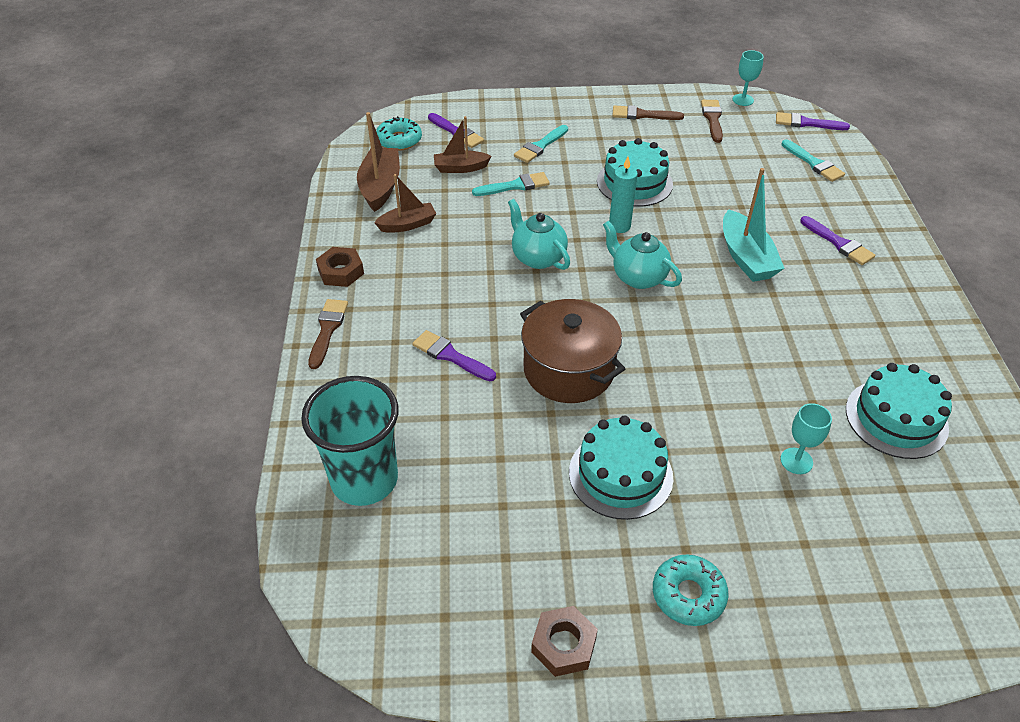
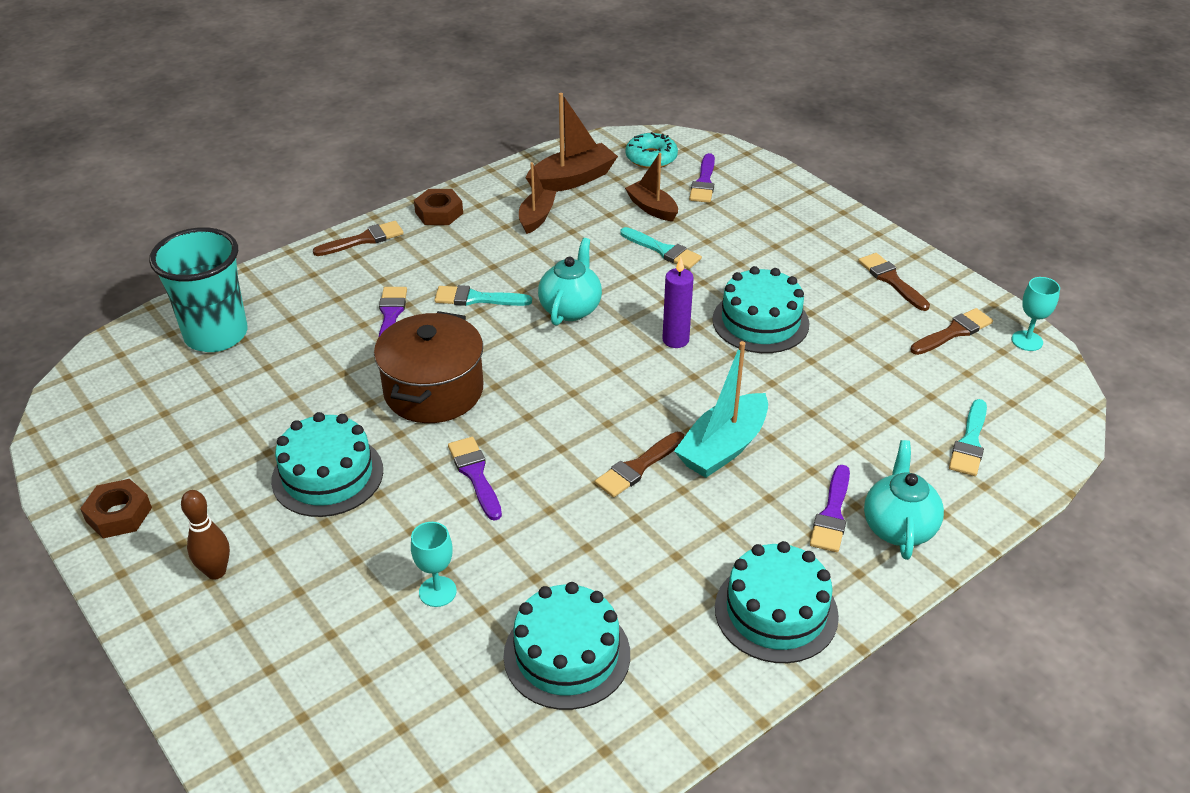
camera: 55 degrees right, 5 degrees down
(408, 224) = (537, 217): brown boat -> brown boat turned 105 degrees counterclockwise
(540, 146) = (746, 238): turquoise brush -> turquoise brush (477, 299)
(619, 226) = (675, 340): turquoise candle -> purple candle
(638, 277) = (608, 383): turquoise teapot -> turquoise teapot (898, 527)
(688, 595) = (216, 572): turquoise donut -> brown bowling pin
(737, 303) = (638, 467): none -> brown brush
(806, 123) = (1049, 408): purple brush -> purple brush (475, 475)
(909, 306) = (776, 611): none -> turquoise cake

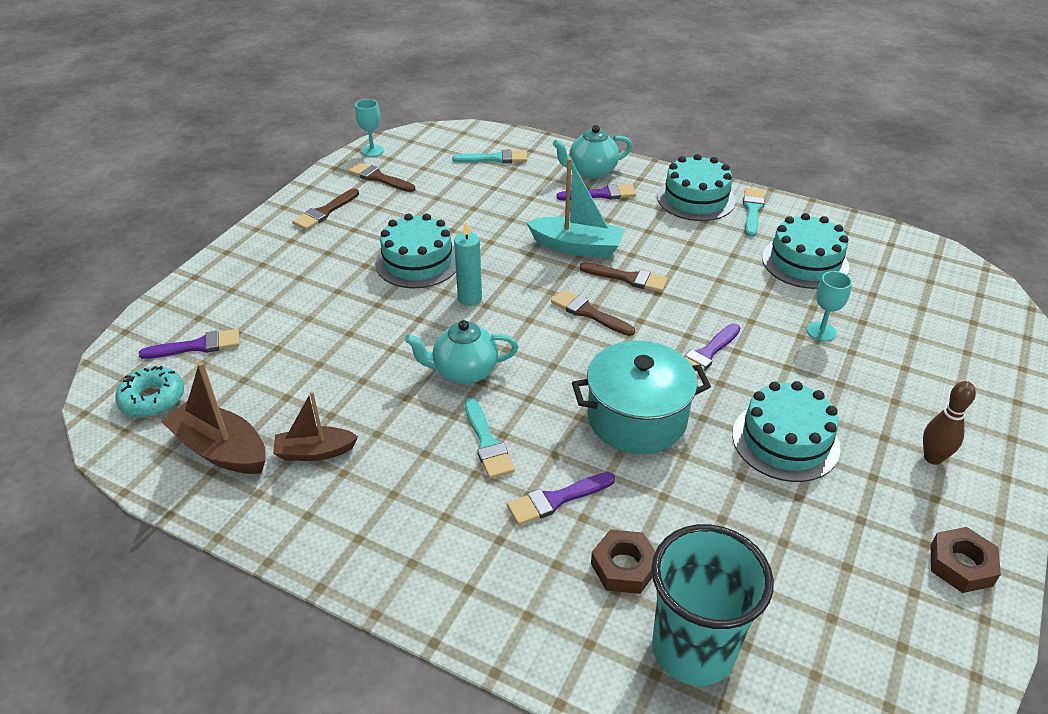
camera: 115 degrees left, 0 degrees up
(363, 239) = (432, 598): brown brush -> brown brush (588, 313)
(433, 391) = (637, 418): brown pot -> turquoise pot
(439, 213) = (340, 546): brown nut -> brown nut (624, 567)
(652, 208) = (263, 369): brown boat -> none
(663, 250) = (338, 340): turquoise brush -> turquoise brush (752, 210)
(675, 340) = (470, 298): purple candle -> turquoise candle

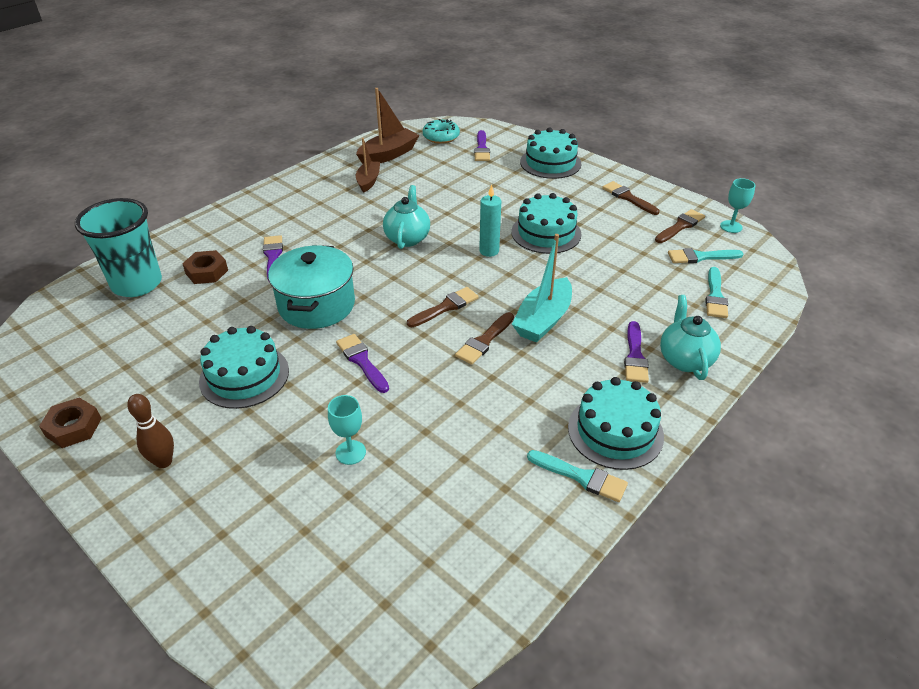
camera: 105 degrees right, 0 degrees up
(487, 443) = (336, 238): turquoise brush -> turquoise brush (700, 257)
(805, 262) = (464, 486): turquoise cake -> turquoise cake (550, 163)

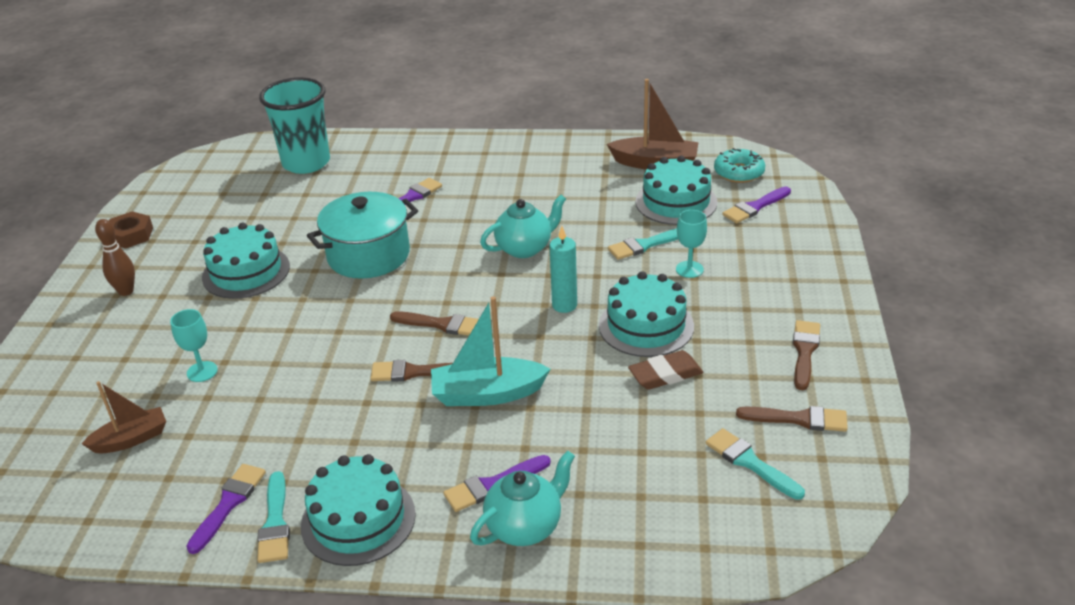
camera: 55 degrees right, 5 degrees down
(207, 272) = (354, 181): brown nut -> none
(362, 361) = (317, 318): purple brush -> purple brush (228, 504)
(368, 181) = (592, 178): brown boat -> brown boat (131, 439)
(550, 163) = (797, 263): turquoise cake -> turquoise cake (676, 202)
(598, 248) = (665, 374): none -> brown eraser
(715, 296) = (679, 506): turquoise brush -> turquoise brush (645, 245)
(731, 226) = (859, 463): turquoise goblet -> turquoise goblet (689, 269)

